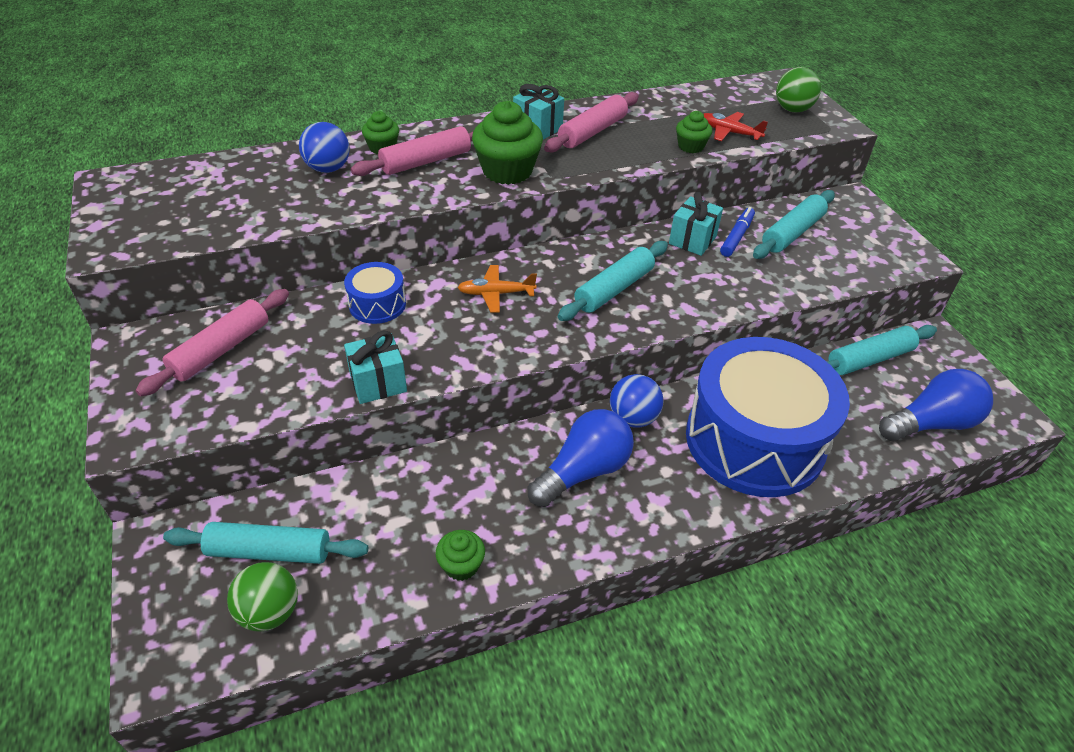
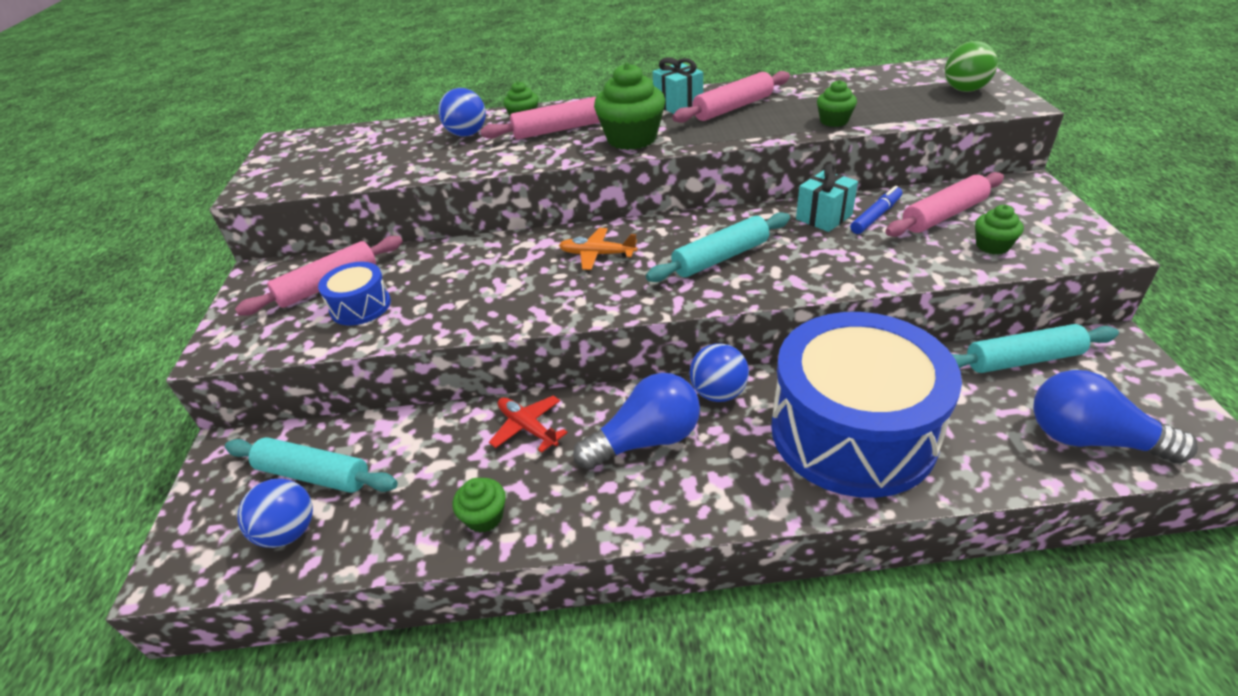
camera: 20 degrees right, 5 degrees down
(270, 612) = (289, 532): green ball -> blue ball
(377, 304) = (481, 257): blue drum -> blue drum (360, 306)
(378, 383) = (450, 325): turquoise gift -> none
(729, 132) = (882, 109): red plane -> red plane (527, 427)
(792, 233) = (943, 215): turquoise rolling pin -> pink rolling pin
(838, 262) = (992, 246): none -> green cupcake
(931, 423) = (1090, 439): blue light bulb -> blue light bulb turned 150 degrees counterclockwise

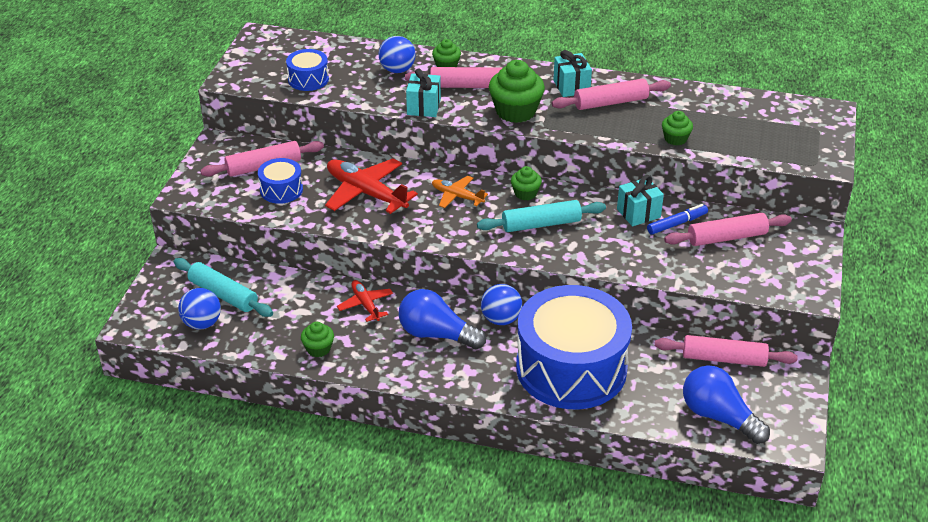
camera: 15 degrees right, 0 degrees up
(358, 166) = (308, 79): none -> blue drum
(478, 280) = (366, 193): none -> red plane
(517, 159) = (423, 107): none -> turquoise gift
(645, 440) = (436, 334): blue light bulb -> blue light bulb turned 150 degrees counterclockwise
(964, 90) = (802, 138): green ball -> none
(992, 246) = (738, 271): green cupcake -> green cupcake (525, 193)
(1022, 360) = (723, 358): turquoise rolling pin -> pink rolling pin

